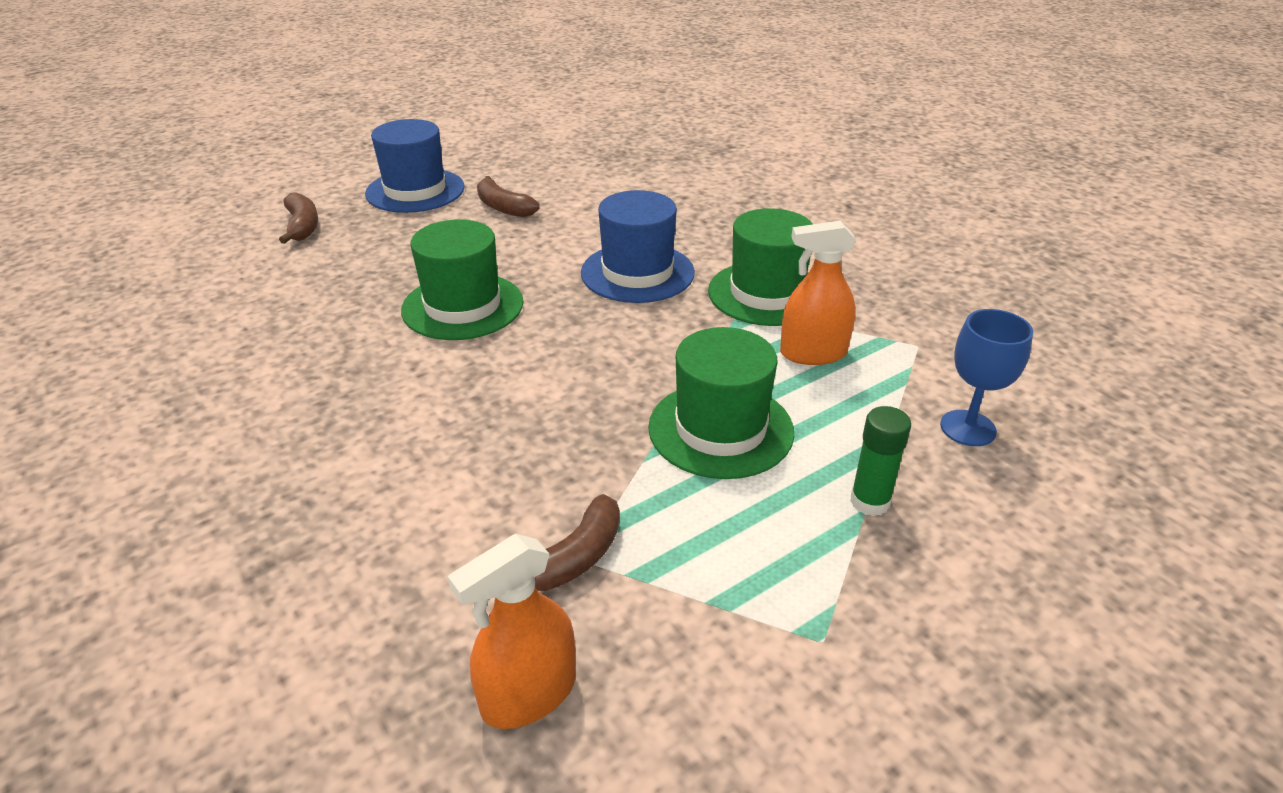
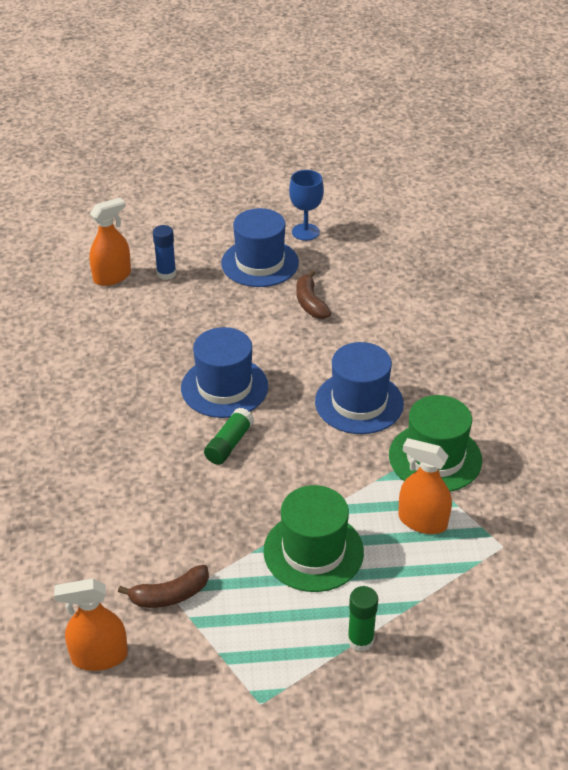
camera: 30 degrees right, 5 degrees up
(228, 246) = (112, 276): none -> orange spray bottle
(302, 226) = (166, 273): brown banana -> blue glue stick
(463, 306) = (224, 387): green hat -> blue hat
(515, 358) = (229, 444): none -> green glue stick
(968, 428) = (472, 622): blue goblet -> blue goblet (305, 232)

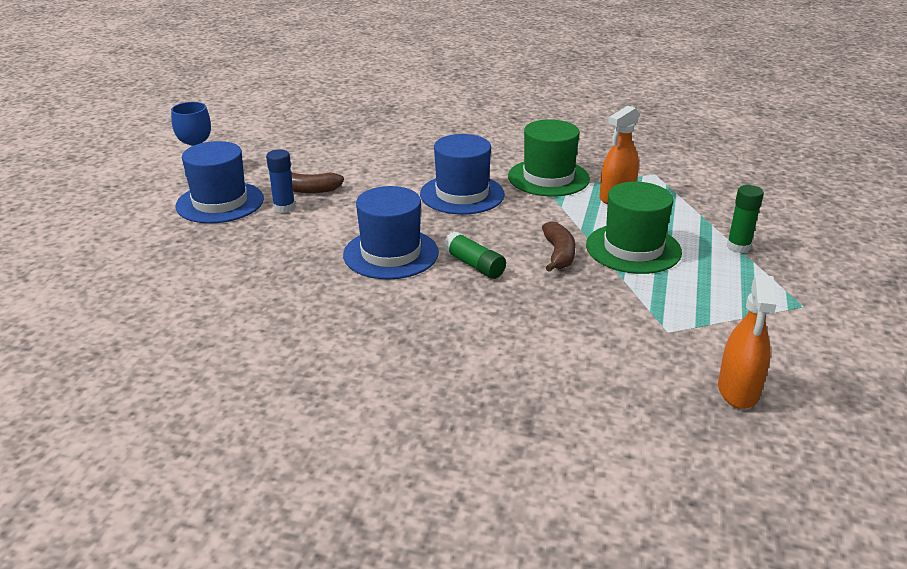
camera: 70 degrees left, 10 degrees down
(112, 276) = (137, 291): orange spray bottle -> none
(166, 273) = (174, 256): blue glue stick -> blue glue stick (284, 207)
(170, 595) = (665, 333): brown banana -> brown banana (558, 254)

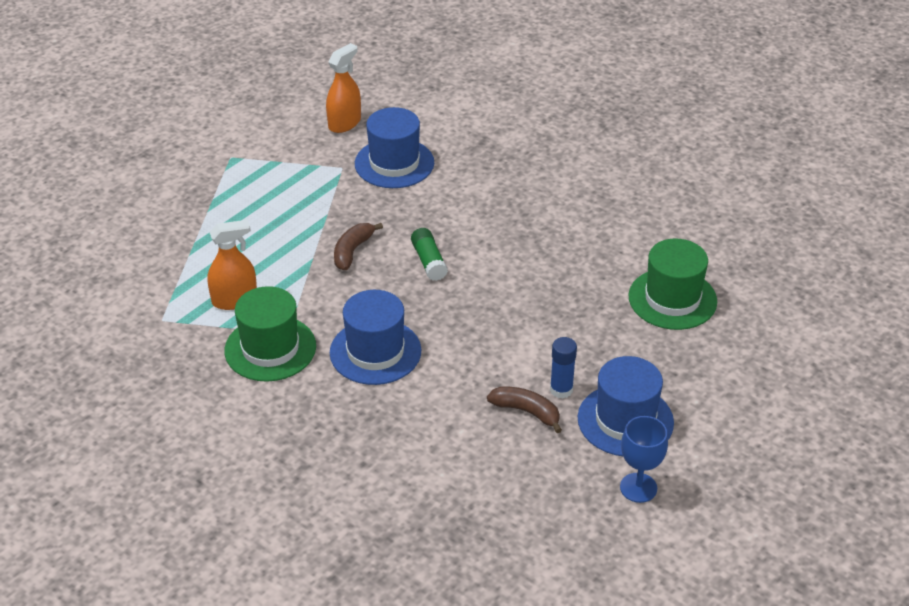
camera: 155 degrees left, 10 degrees up
(391, 254) = (489, 295): blue hat -> blue hat (394, 163)
(633, 248) = (288, 238): green hat -> green hat (672, 299)
(738, 247) = (205, 214): green glue stick -> none

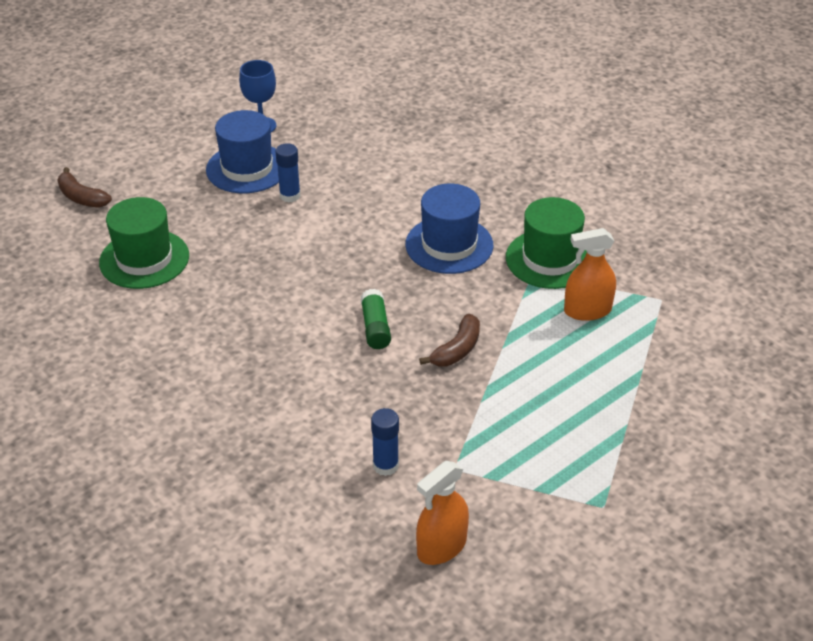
camera: 170 degrees left, 0 degrees up
(394, 163) = (385, 465): blue hat -> blue glue stick
(527, 412) = (327, 183): brown banana -> brown banana (81, 197)

